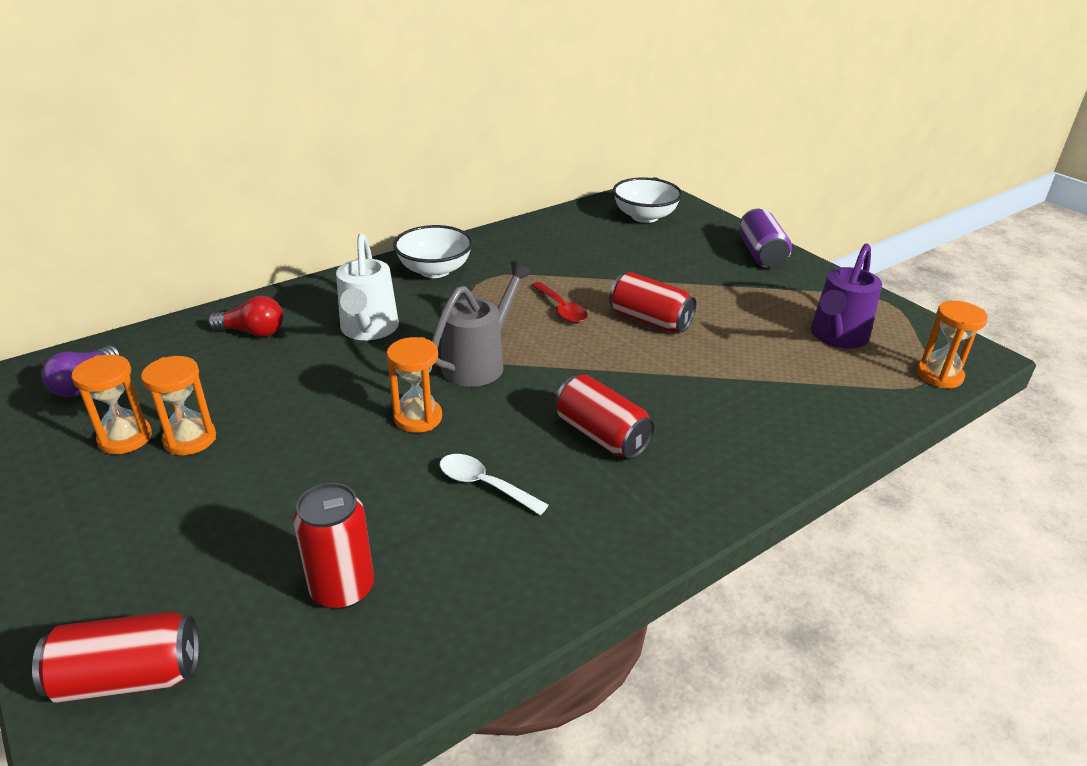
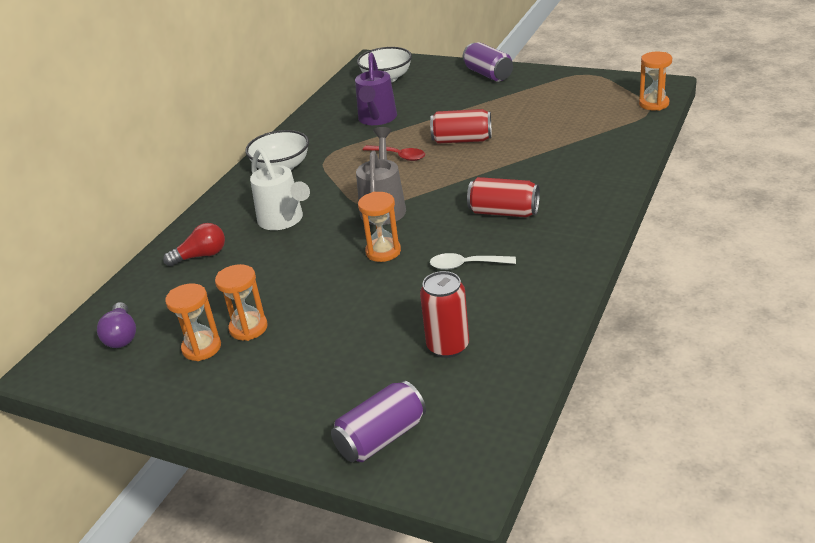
camera: 25 degrees left, 0 degrees up
(129, 677) = (381, 438): red can -> purple can
(836, 337) = (580, 105): purple watering can -> purple watering can (377, 119)

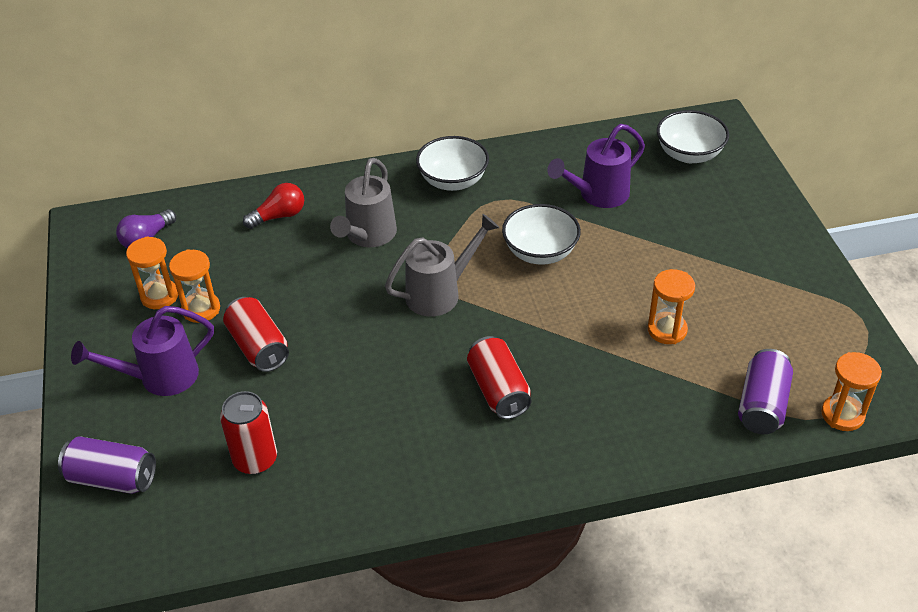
camera: 50 degrees right, 10 degrees up
(201, 256) = (279, 216): red light bulb -> red light bulb turned 60 degrees counterclockwise
(283, 220) = (368, 236): white watering can -> grey watering can
(297, 374) = (160, 377): none -> purple watering can
(383, 252) = (367, 334): orange hourglass -> orange hourglass (667, 330)
(399, 156) = (540, 252): red spoon -> white bowl
(462, 140) = (612, 284): red can -> red can (258, 347)
(466, 265) = (386, 408): white spoon -> none
(488, 74) = (776, 230): purple can -> purple can (762, 405)

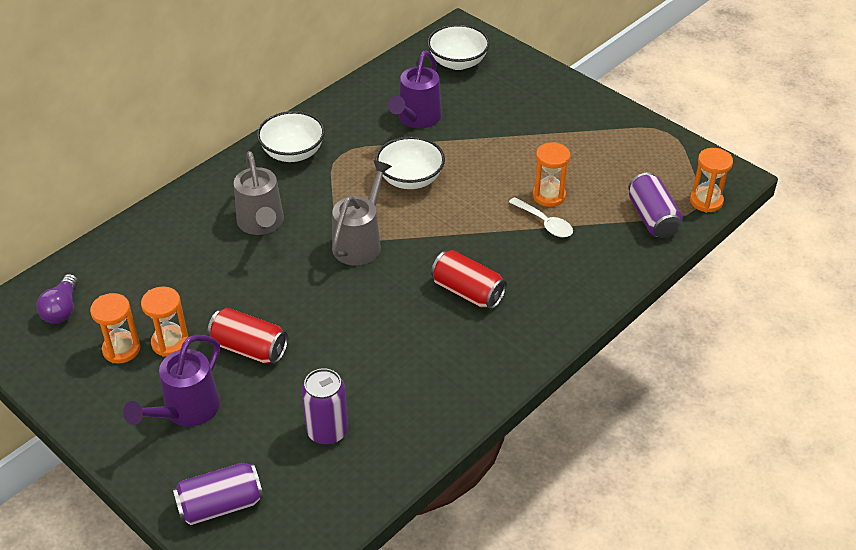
camera: 35 degrees left, 0 degrees up
(255, 459) = (327, 431): red can -> purple can
(279, 216) = (168, 240): red light bulb -> none
(638, 356) = (545, 223): none -> white spoon

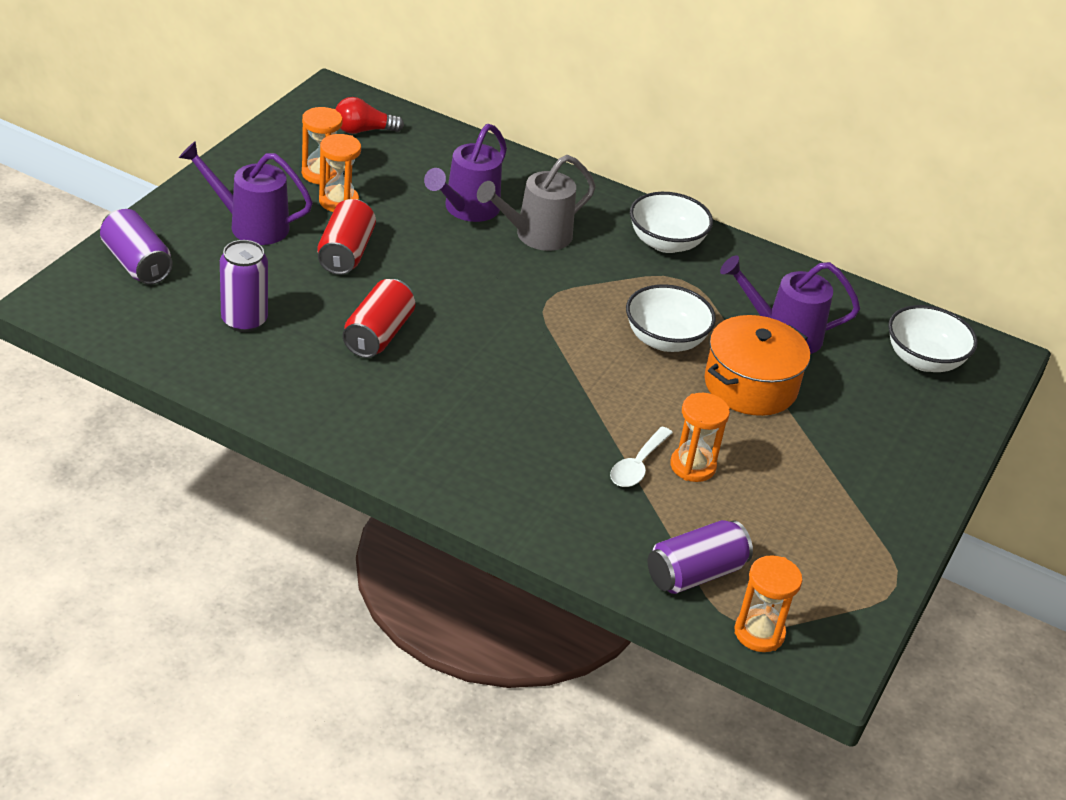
camera: 70 degrees right, 5 degrees down
(62, 309) = (363, 130): purple light bulb -> red light bulb
(211, 259) = (467, 209): none -> purple watering can
(360, 242) = (536, 312): grey watering can -> none
(467, 292) = (486, 406): red can -> red can (378, 335)
(469, 148) = (750, 385): none -> orange pot

